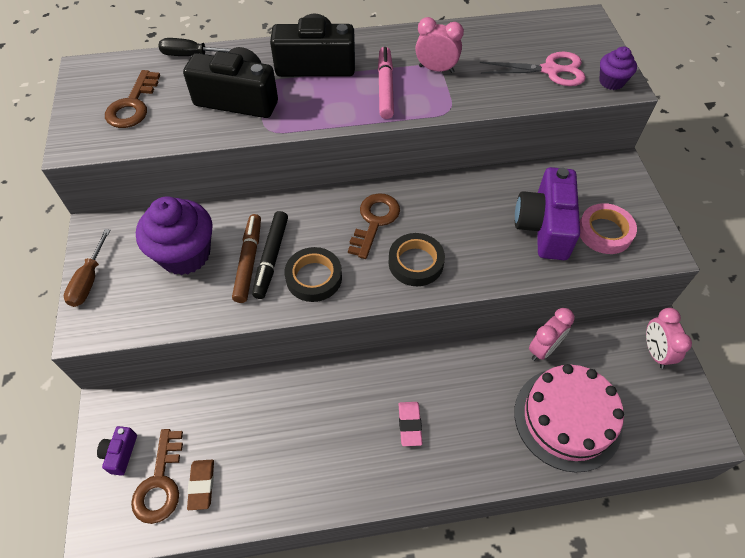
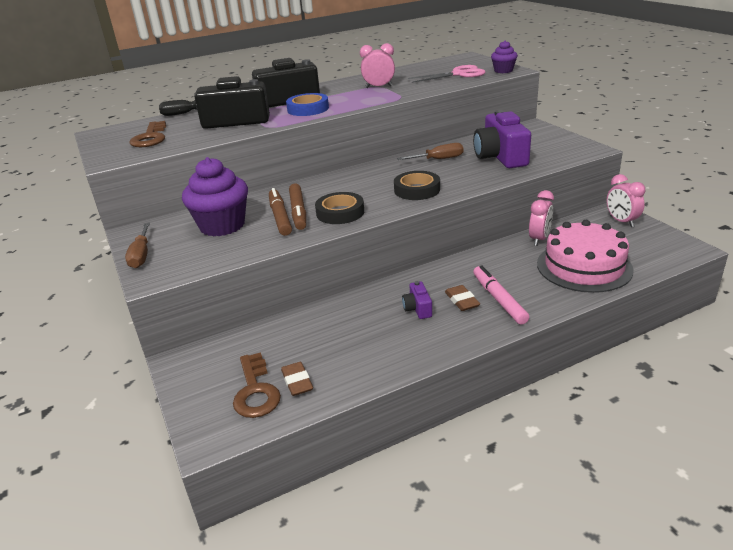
camera: 15 degrees left, 25 degrees down
(120, 453) = (206, 384): purple camera -> purple camera (417, 308)
(271, 258) = (298, 212): black marker -> brown marker
(329, 98) = (308, 109): none -> blue tape
(374, 221) = (371, 180): brown key -> none
(385, 87) = (347, 98): pink marker -> pink marker (499, 299)
(410, 424) = (462, 301): pink eraser -> brown eraser
(469, 204) = (438, 159): none -> brown screwdriver
(605, 232) = (545, 150): pink tape -> none

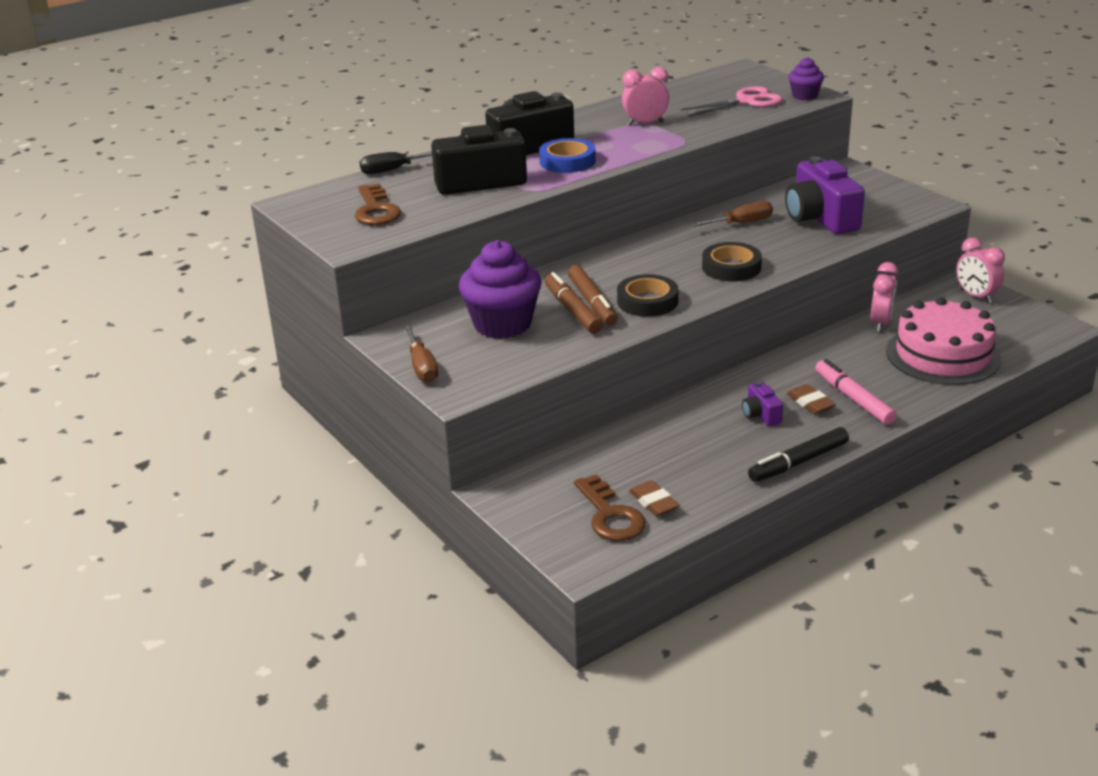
camera: 10 degrees left, 0 degrees up
(434, 353) = (798, 462): none -> black marker

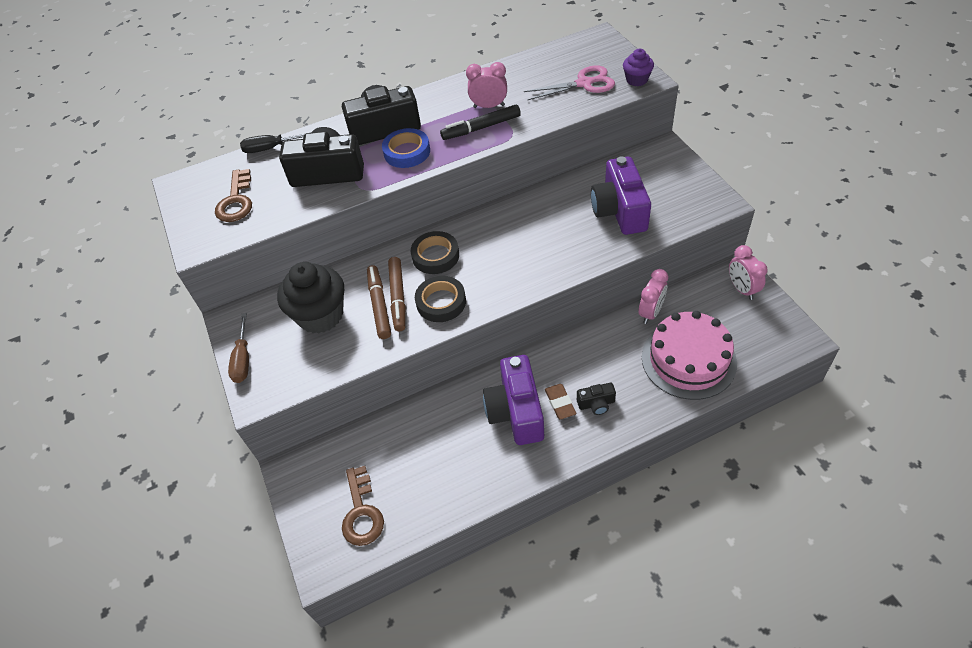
camera: 15 degrees right, 20 degrees up
(502, 324) = (320, 315): purple cupcake -> black cupcake
(654, 502) = (399, 503): brown eraser -> none
(731, 267) = (523, 267): black tape -> black tape (435, 256)
(740, 223) = (551, 210): brown screwdriver -> none
(761, 415) = (516, 411): purple camera -> purple camera, size x2.14
(798, 462) = (526, 475): black marker -> black marker (481, 128)
(853, 399) = (596, 404): pink marker -> black camera

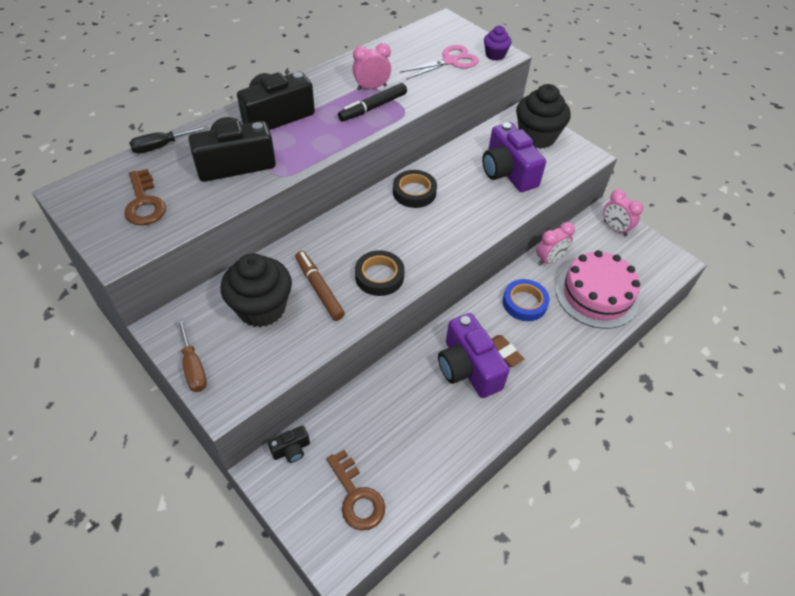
camera: 25 degrees left, 0 degrees up
(398, 297) = (335, 278): brown marker -> none
(407, 152) = (309, 136): blue tape -> blue tape (524, 303)
(435, 256) = (356, 234): black tape -> black tape (414, 192)
(596, 404) = (535, 347): black camera -> black camera (291, 449)
(650, 312) = (549, 259): pink clock -> pink clock turned 45 degrees clockwise
(669, 175) = (537, 137): none -> black cupcake

